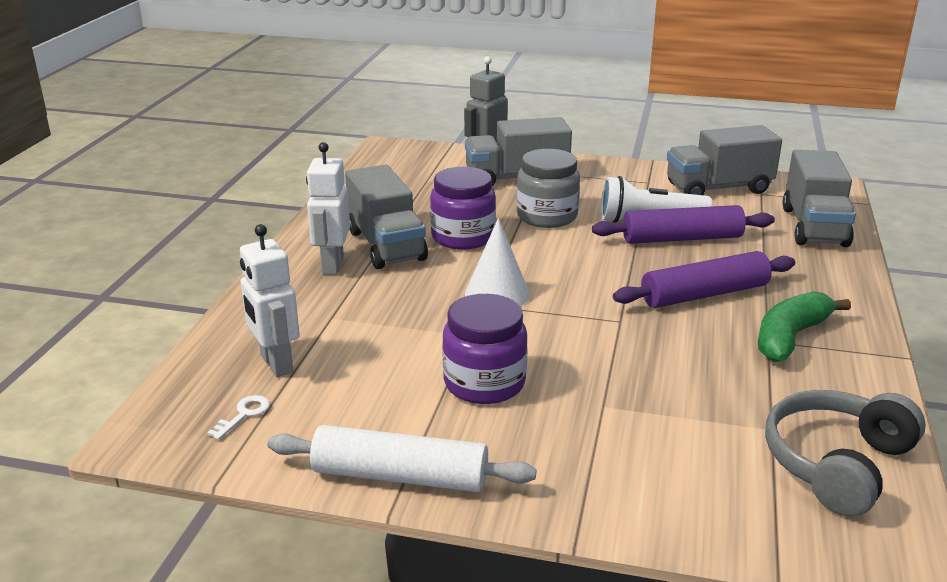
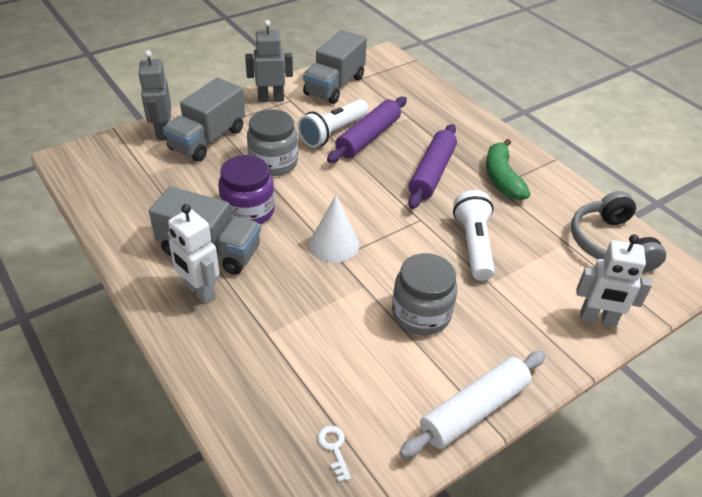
camera: 50 degrees left, 15 degrees up
(276, 364) = (291, 396): white robot -> white robot (597, 319)
(484, 383) = (421, 314): purple jar -> grey jar
(629, 174) = (271, 99): none -> grey robot
(643, 368) = (473, 245): none -> white flashlight
(814, 227) = (416, 91): grey truck -> none

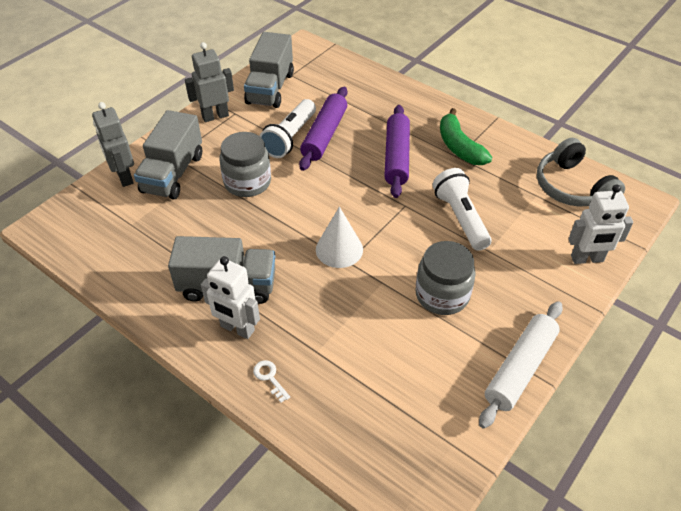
camera: 15 degrees left, 5 degrees up
(248, 211) = (246, 237): purple jar -> none
(334, 448) = (420, 437): white key -> white key (269, 378)

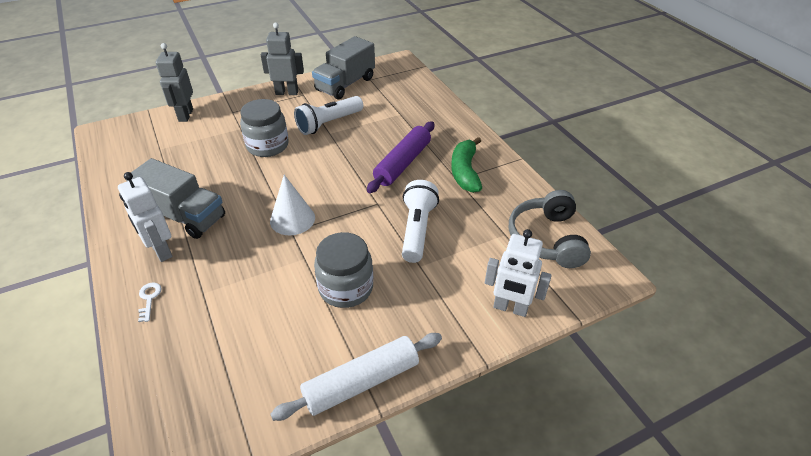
camera: 25 degrees right, 5 degrees down
(173, 173) = (220, 123): grey truck -> none
(324, 135) = (358, 129): purple rolling pin -> none

